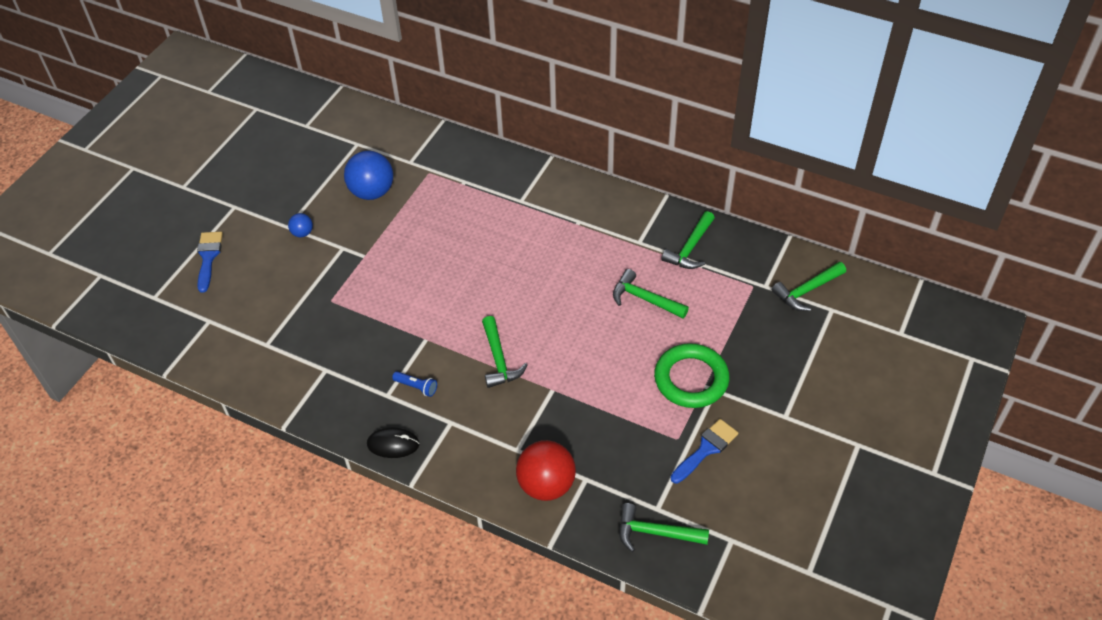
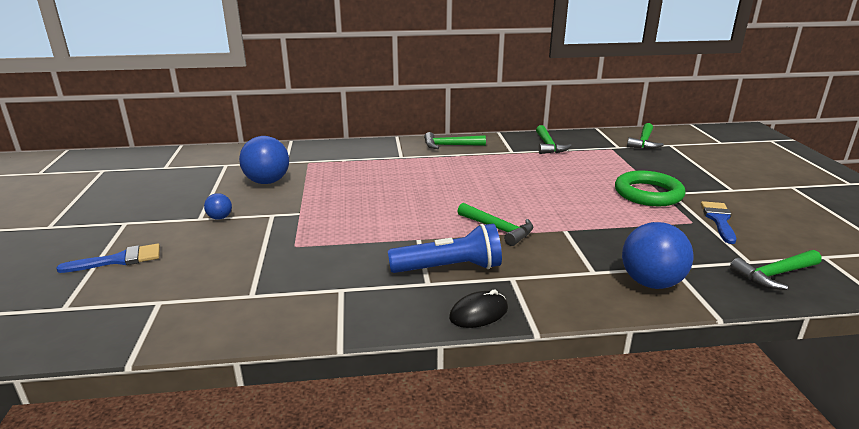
camera: 35 degrees left, 25 degrees down
(208, 257) = (119, 260): blue brush -> blue brush turned 105 degrees clockwise
(416, 387) = (449, 268): blue flashlight -> blue flashlight, size x2.14
(546, 485) = (651, 283): red ball -> blue ball
(644, 299) = (556, 171): green hammer -> green hammer (449, 146)

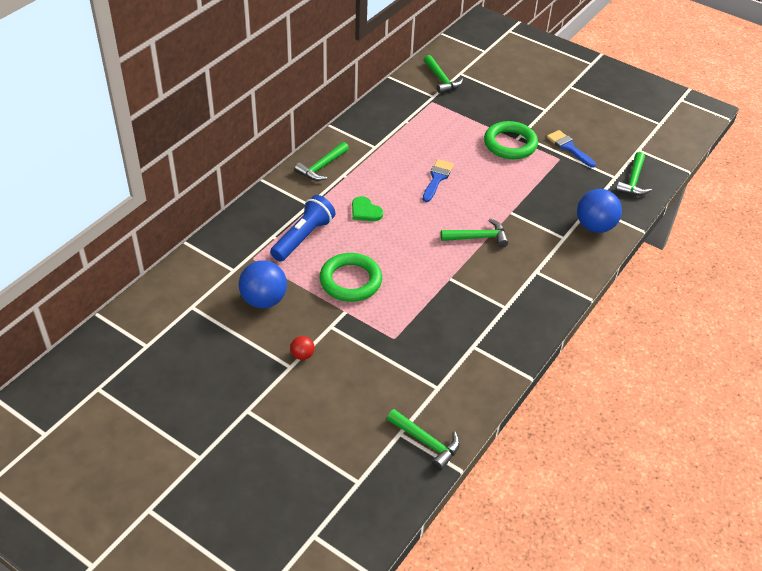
camera: 50 degrees left, 20 degrees up
(119, 260) = (314, 433): blue brush -> blue brush (437, 178)
(220, 218) = (302, 355): blue ball -> red ball
(340, 201) = (350, 281): none -> green ring
(433, 175) = (365, 211): none -> green heart
(449, 268) = (499, 288): blue flashlight -> blue flashlight (303, 237)
(478, 313) = (554, 307): black mouse -> none
(548, 146) = (388, 123): green hammer -> green hammer (426, 442)

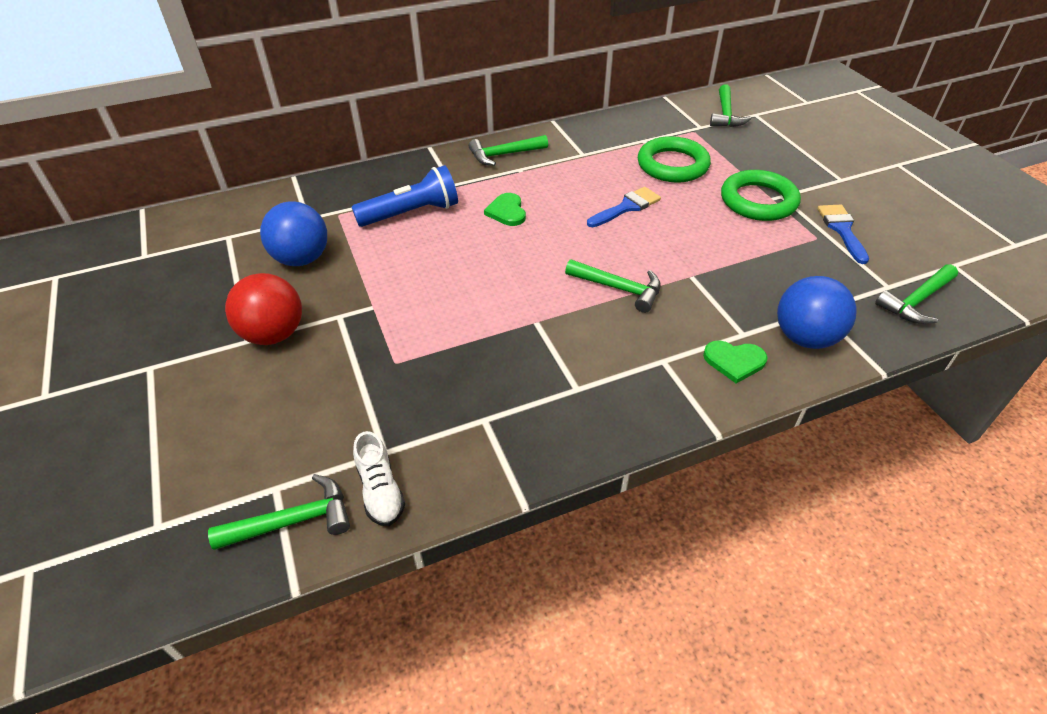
camera: 35 degrees right, 0 degrees up
(302, 355) = (274, 334): red ball -> red ball, size x2.07
(350, 281) = (414, 276): green ring -> green ring (672, 165)
(426, 442) = (294, 521): green hammer -> green hammer turned 90 degrees counterclockwise
(455, 406) = (380, 490): none -> white shoe
(570, 256) = (734, 361): none -> green heart

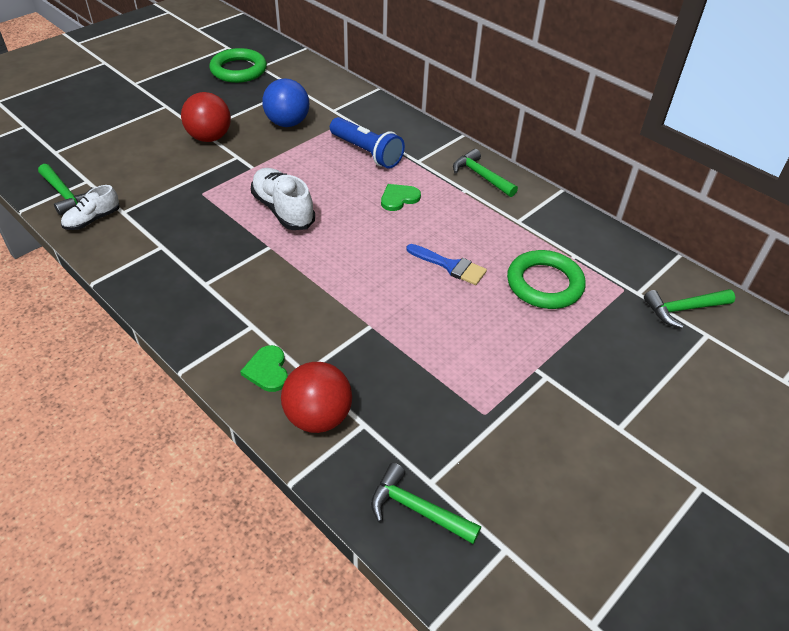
camera: 65 degrees right, 0 degrees up
(475, 297) = (283, 210): none -> white shoe
(619, 289) = (330, 284): green hammer -> none
(758, 201) = (523, 358): green ring -> green ring (238, 70)
(805, 337) = (318, 417): blue ball -> red ball
(842, 230) = (513, 435): blue brush -> none

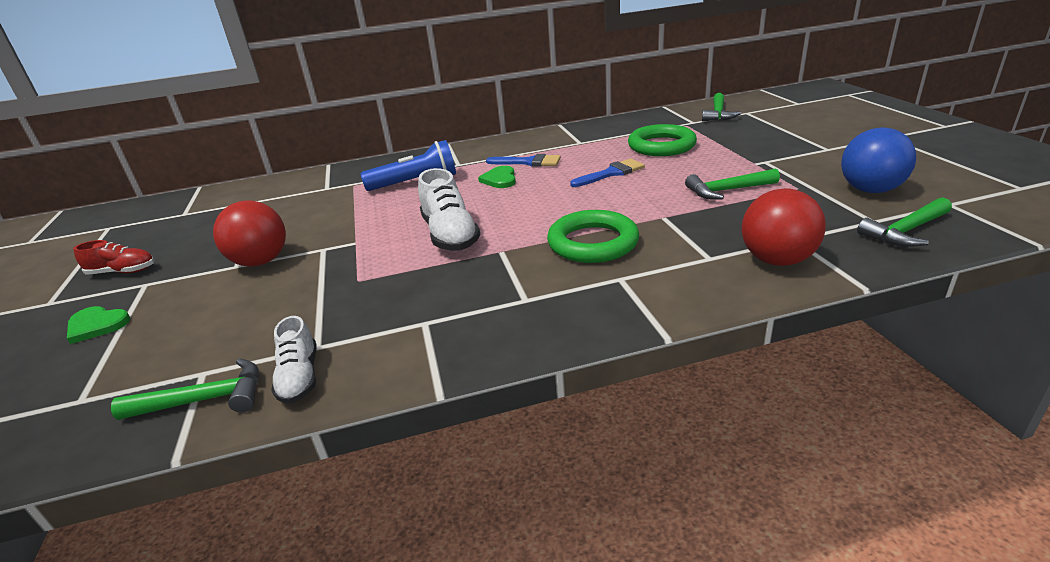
camera: 55 degrees left, 15 degrees down
(176, 88) = (122, 272): none -> red shoe
(238, 70) = (166, 227): green ring -> green ring (593, 243)
(267, 370) = (696, 278): green heart -> green heart (97, 325)
(283, 210) = (450, 235): white shoe -> white shoe turned 105 degrees counterclockwise
(287, 123) = (310, 213): blue ball -> blue ball (870, 190)
(447, 203) = (529, 162): none -> blue brush
(481, 176) = (509, 145): green hammer -> green hammer (727, 191)

